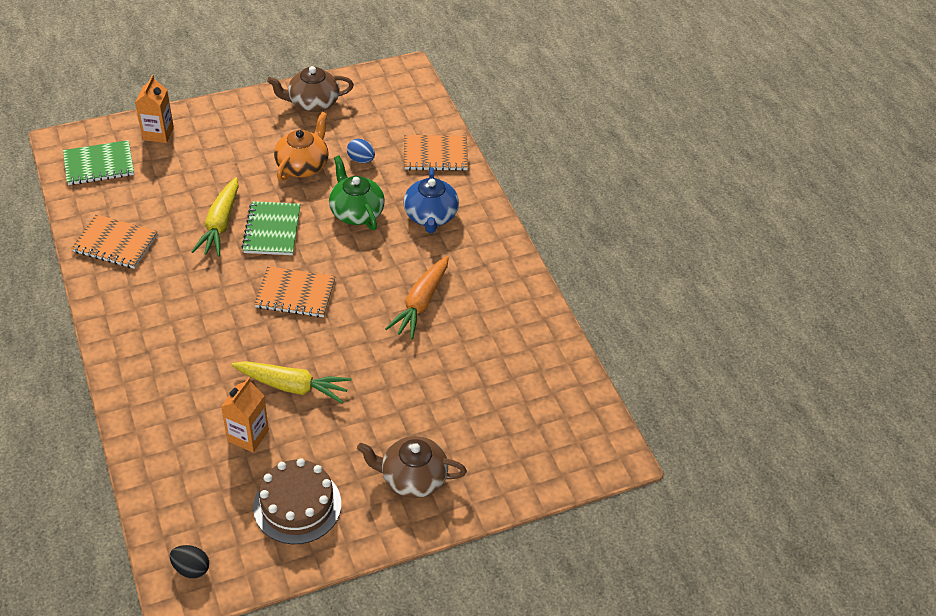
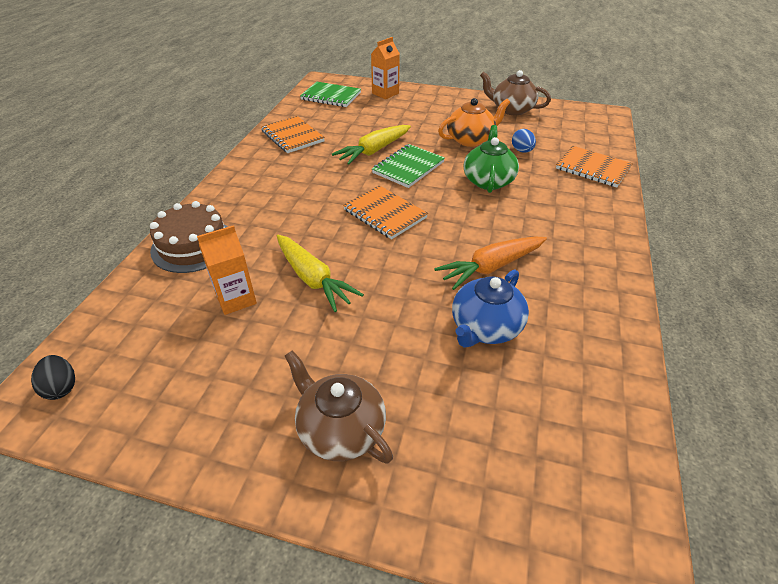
camera: 40 degrees right, 5 degrees down
(297, 505) = (207, 386): brown cake -> brown cake (193, 245)
(430, 216) = (555, 207): blue teapot -> blue teapot (485, 327)

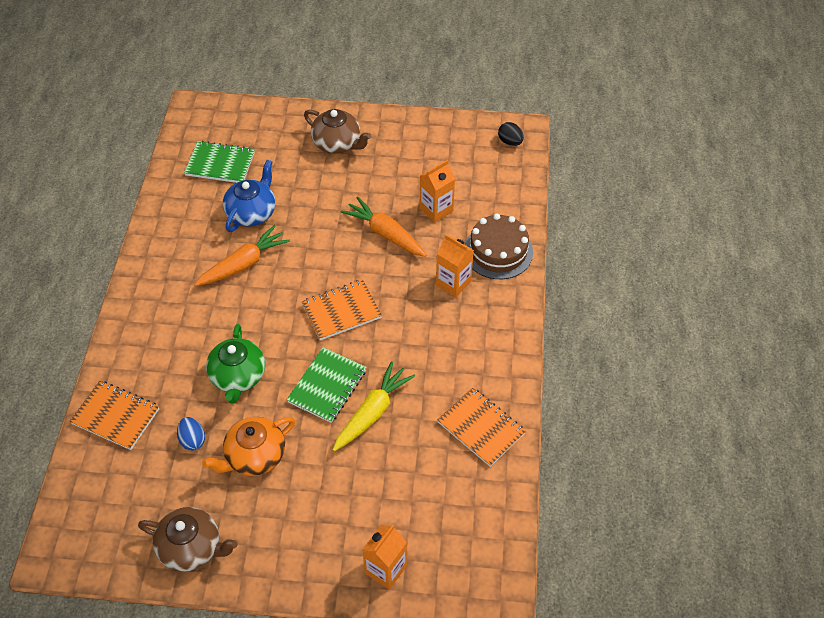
camera: 170 degrees right, 10 degrees up
(260, 223) = (453, 283): none -> orange carton
(313, 279) = (385, 234): yellow carrot -> orange carrot
(331, 96) = (466, 545): green notebook -> green notebook (220, 164)
(384, 214) = (341, 311): orange notebook -> orange notebook turned 60 degrees counterclockwise

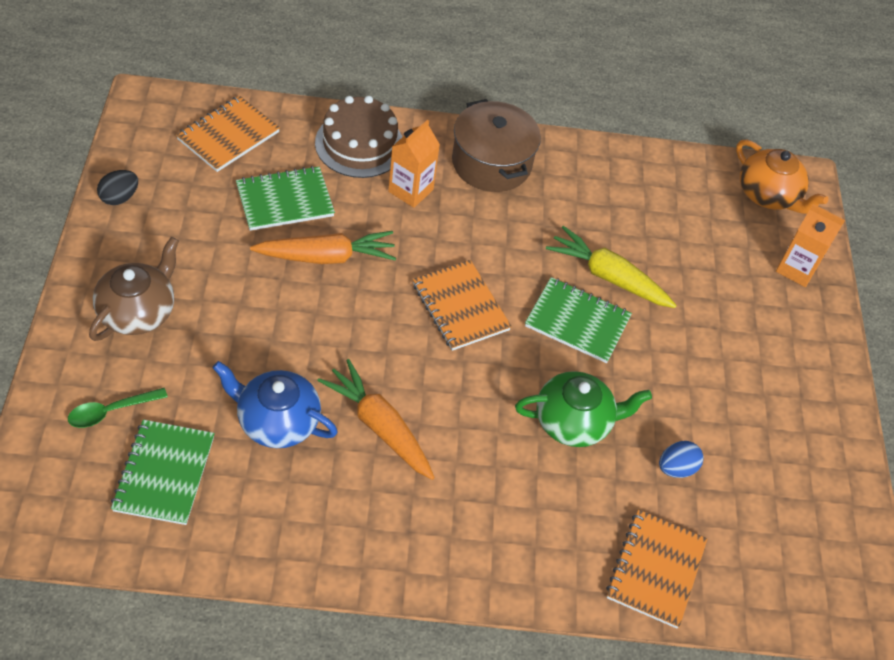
camera: 100 degrees left, 0 degrees up
(191, 547) = (818, 456): brown teapot -> none
(254, 456) = (687, 396): orange teapot -> orange teapot (768, 195)
(264, 138) = (111, 411): none -> green spoon
(385, 234) = (326, 257): orange carrot -> orange carrot turned 135 degrees counterclockwise
(436, 210) = (285, 200): orange carton -> green notebook
(481, 428) = (614, 179): orange notebook -> orange notebook (228, 136)
(489, 337) = (491, 163): none -> brown pot
(510, 142) = (164, 116): black egg -> black egg (119, 197)

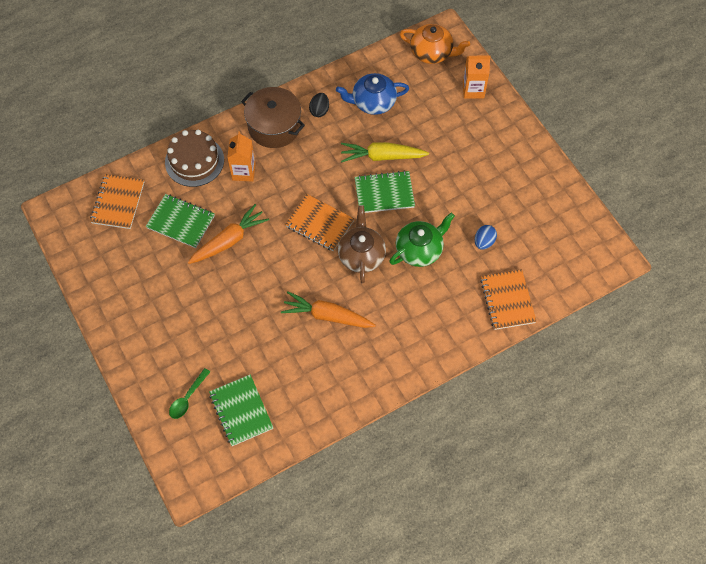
camera: 25 degrees left, 10 degrees up
(119, 197) = (89, 279): black egg -> black egg (319, 110)
(138, 311) = (156, 336): brown teapot -> brown teapot (361, 255)
(277, 421) = (275, 347): blue teapot -> blue teapot (373, 102)
(285, 200) = (181, 222): green notebook -> green notebook turned 75 degrees clockwise

